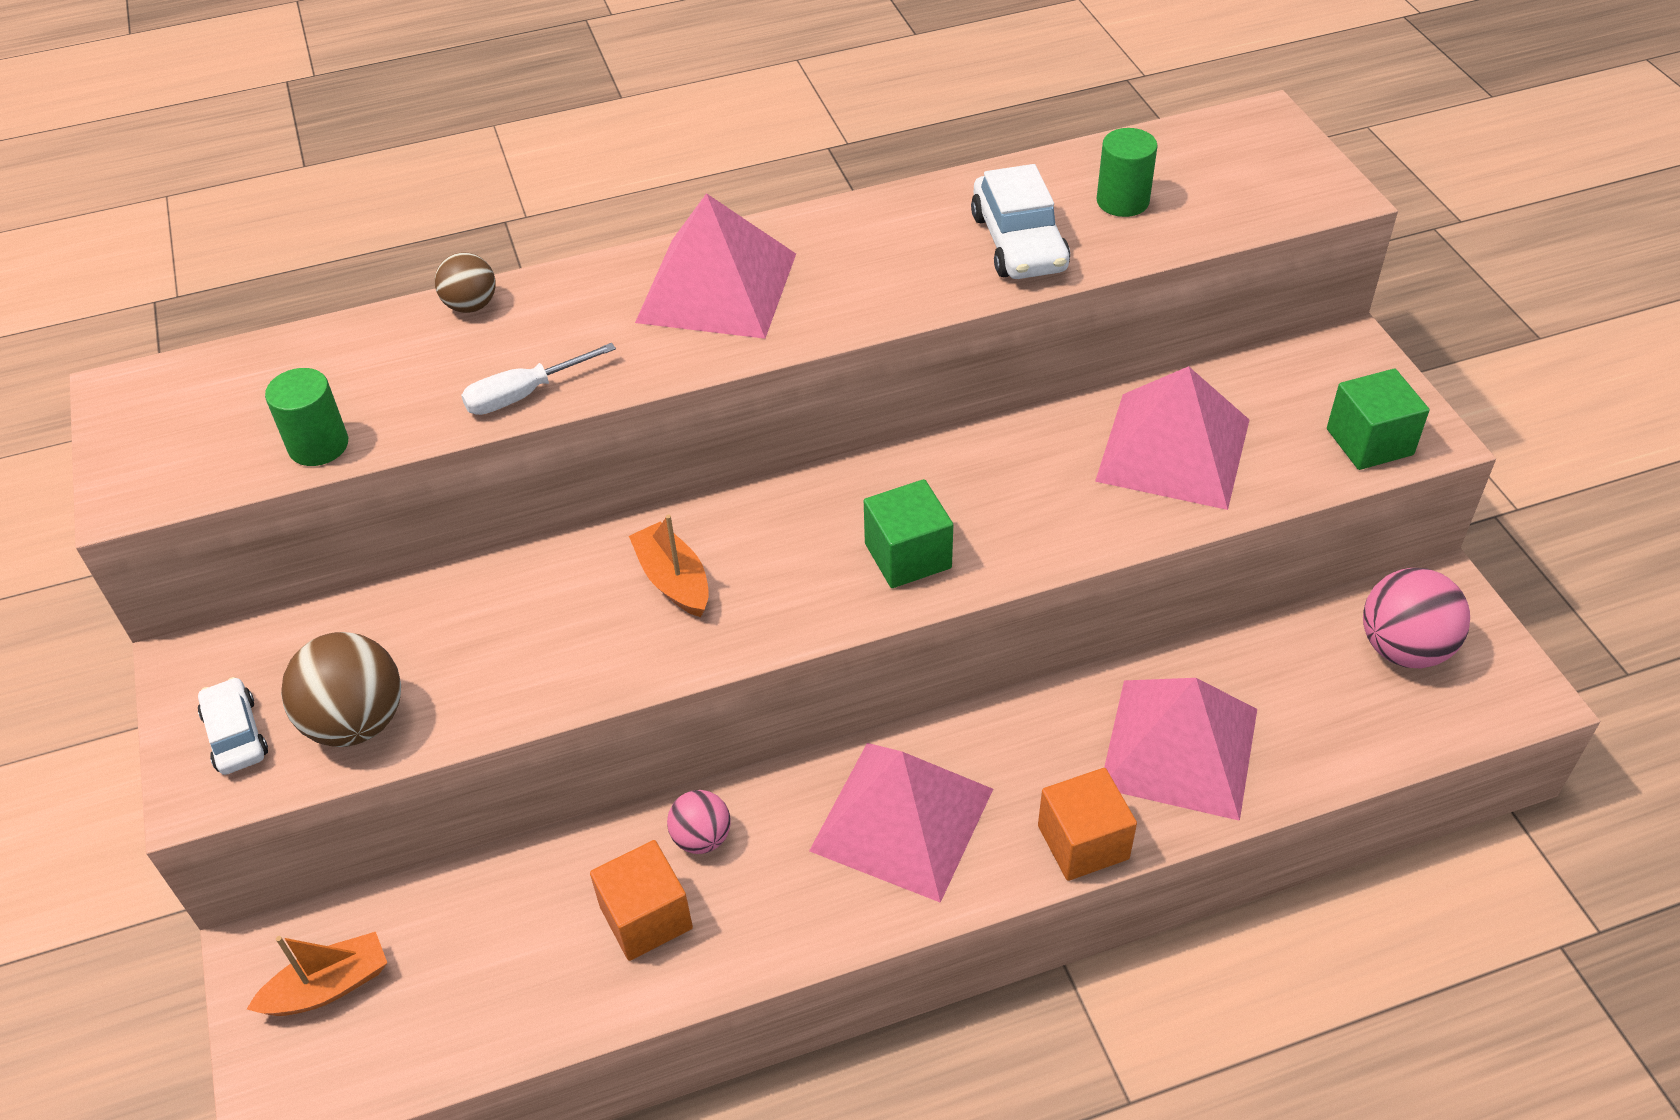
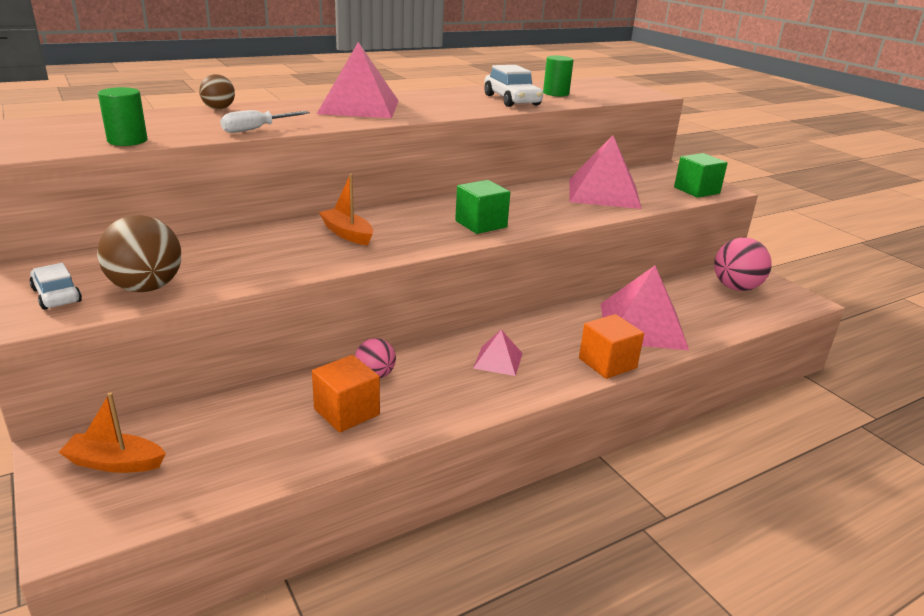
camera: 15 degrees left, 20 degrees down
(328, 987) = (115, 462): orange boat -> orange boat turned 135 degrees counterclockwise
(902, 819) = (498, 360): pink pyramid -> pink pyramid, size x0.49

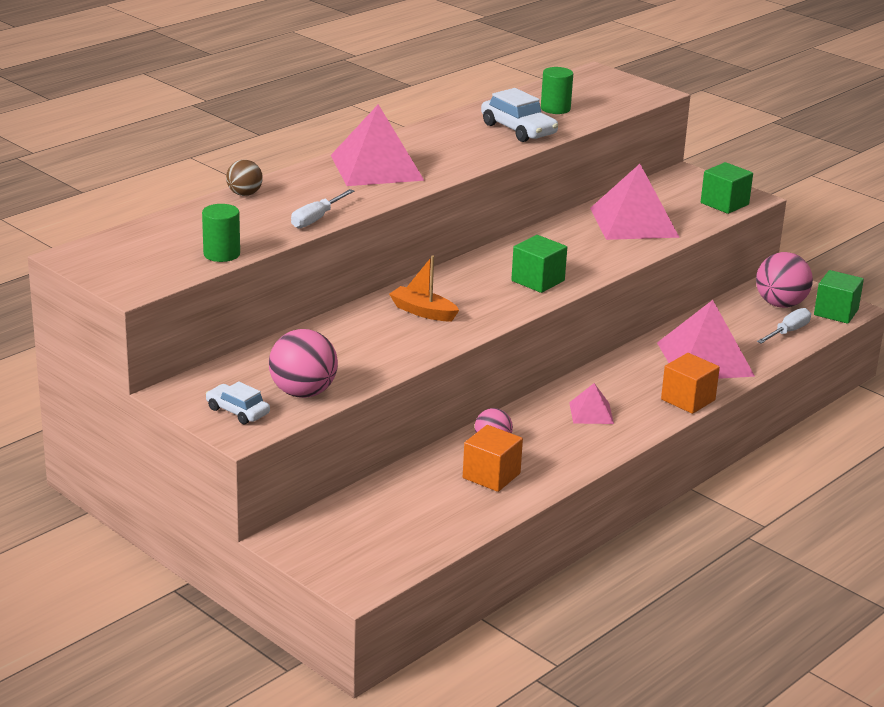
camera: 15 degrees left, 0 degrees up
(115, 462) = (340, 541): orange boat -> none
(146, 287) = (303, 392): brown ball -> pink ball
(737, 313) = (788, 332): none -> white screwdriver
(791, 302) = (836, 312): none -> green cube

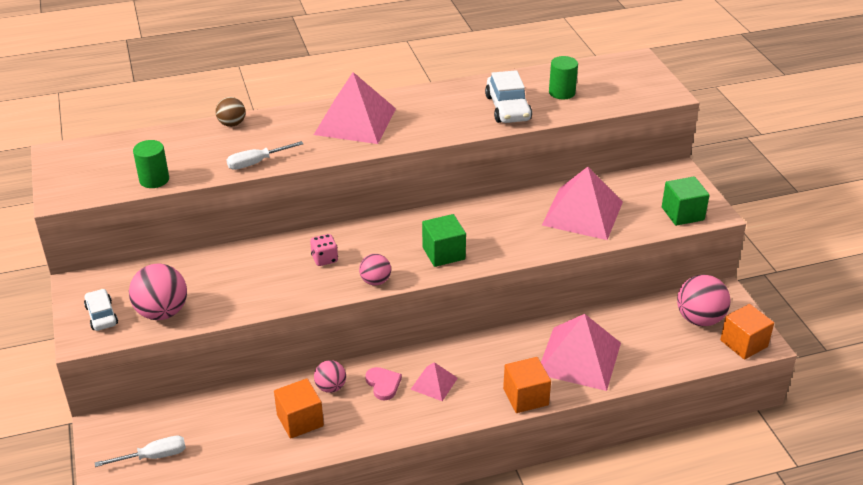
camera: 30 degrees right, 10 degrees up
(423, 312) = (324, 259): orange boat -> pink dice
(496, 317) = (375, 281): none -> pink ball
(542, 426) = (383, 384): none -> pink heart
(788, 332) = (679, 351): white screwdriver -> white screwdriver (153, 456)
(836, 312) = (743, 343): green cube -> orange cube

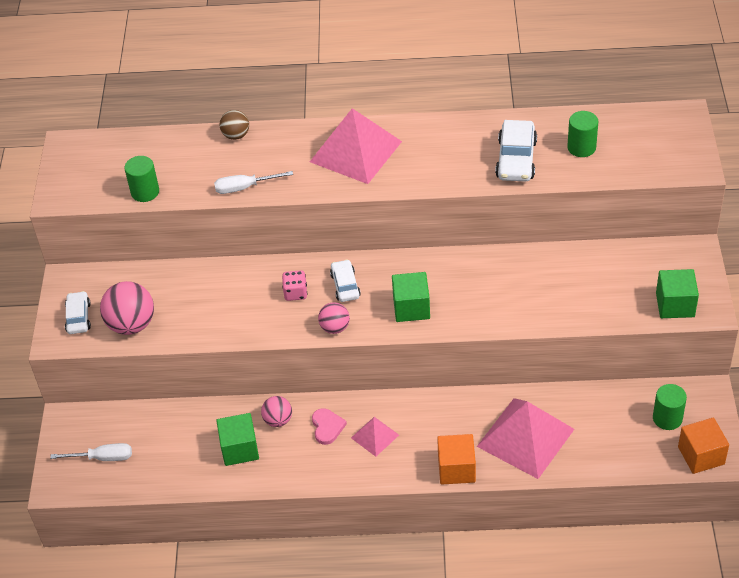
camera: 20 degrees right, 10 degrees up
(300, 420) = (239, 449): orange cube -> green cube
(371, 245) = (345, 285): none -> white car
(582, 213) = (569, 285): pink pyramid -> none
(699, 319) = (667, 418): pink ball -> green cylinder

